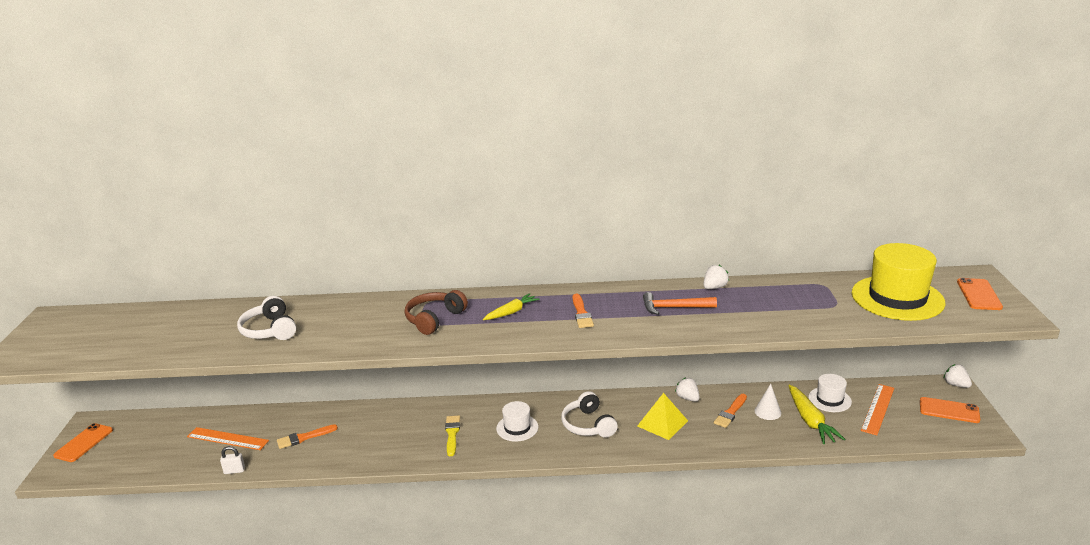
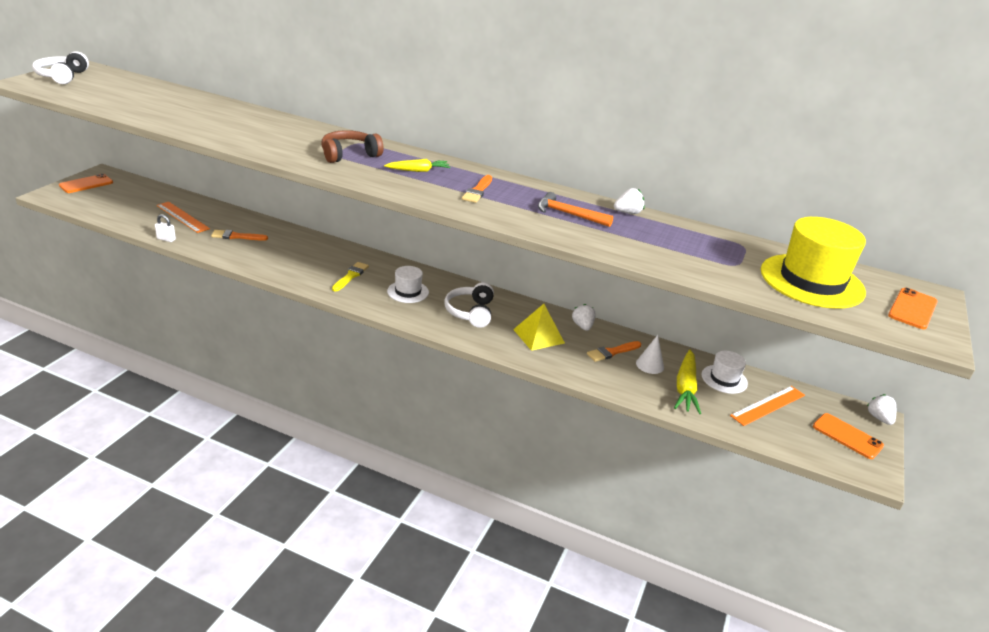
camera: 20 degrees right, 5 degrees up
(269, 330) = (216, 121): white headphones -> white headphones (62, 76)

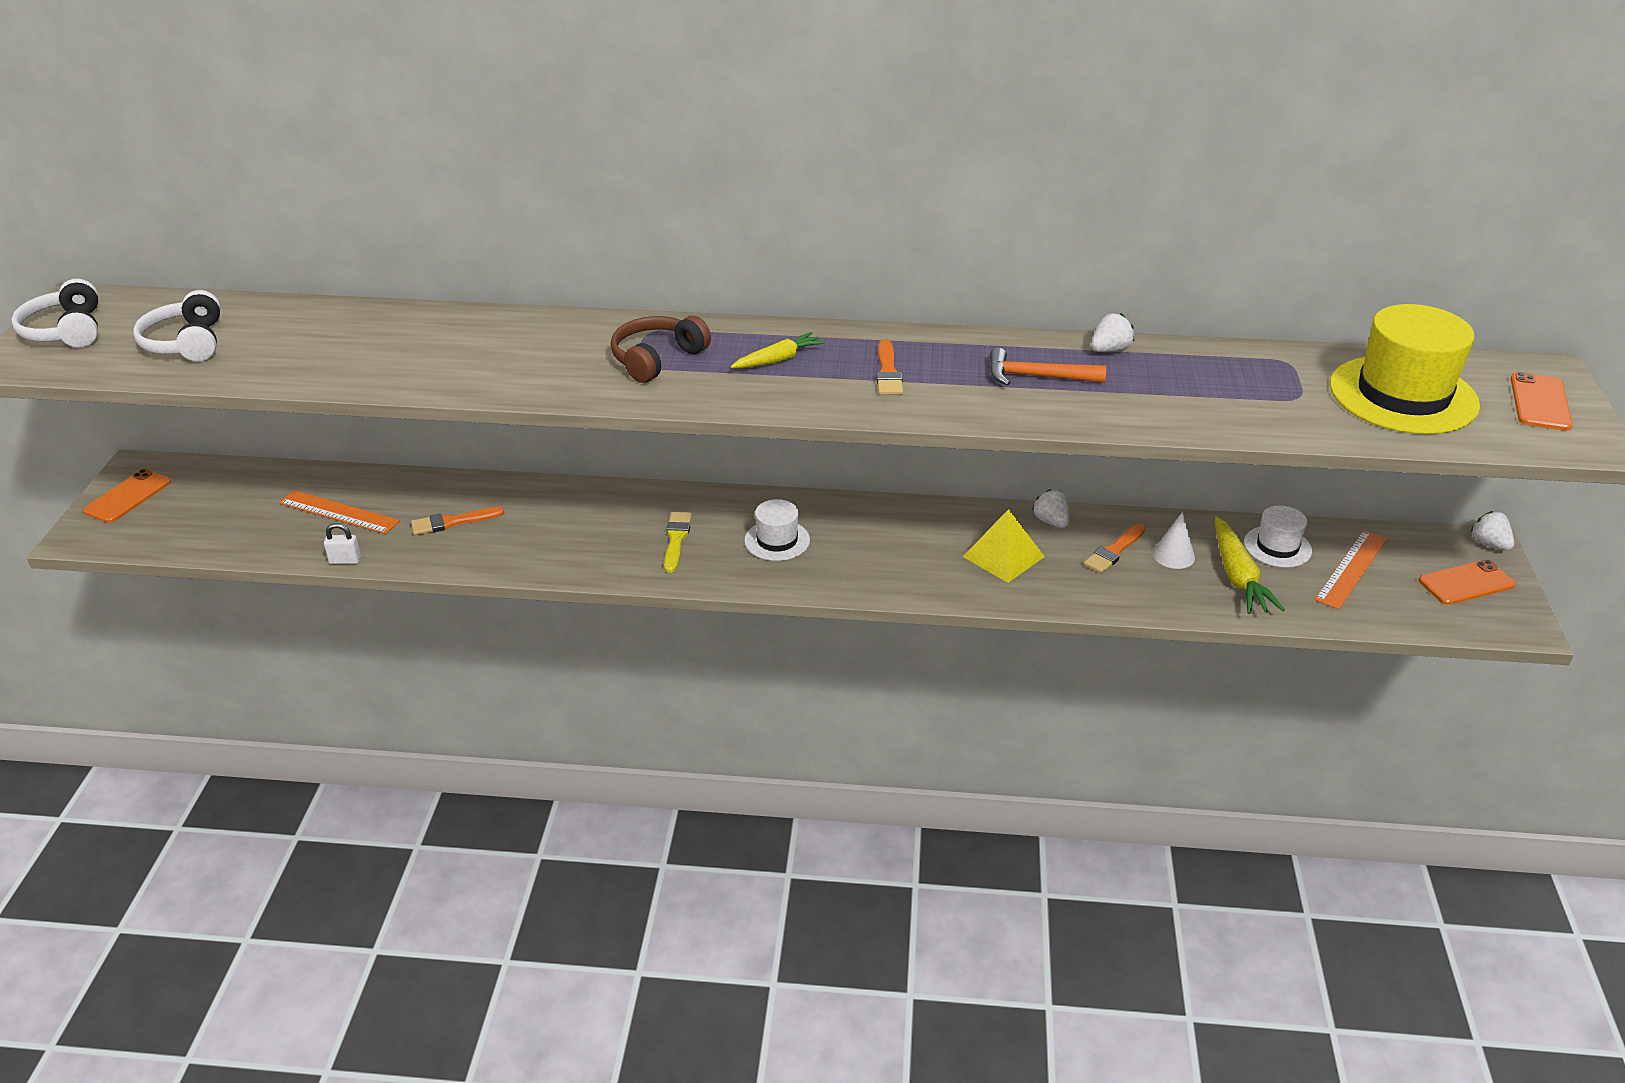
camera: 15 degrees left, 5 degrees up
(470, 312) = (887, 547): white headphones -> white headphones (186, 343)
(847, 436) = (1466, 583): orange phone -> orange phone turned 45 degrees counterclockwise

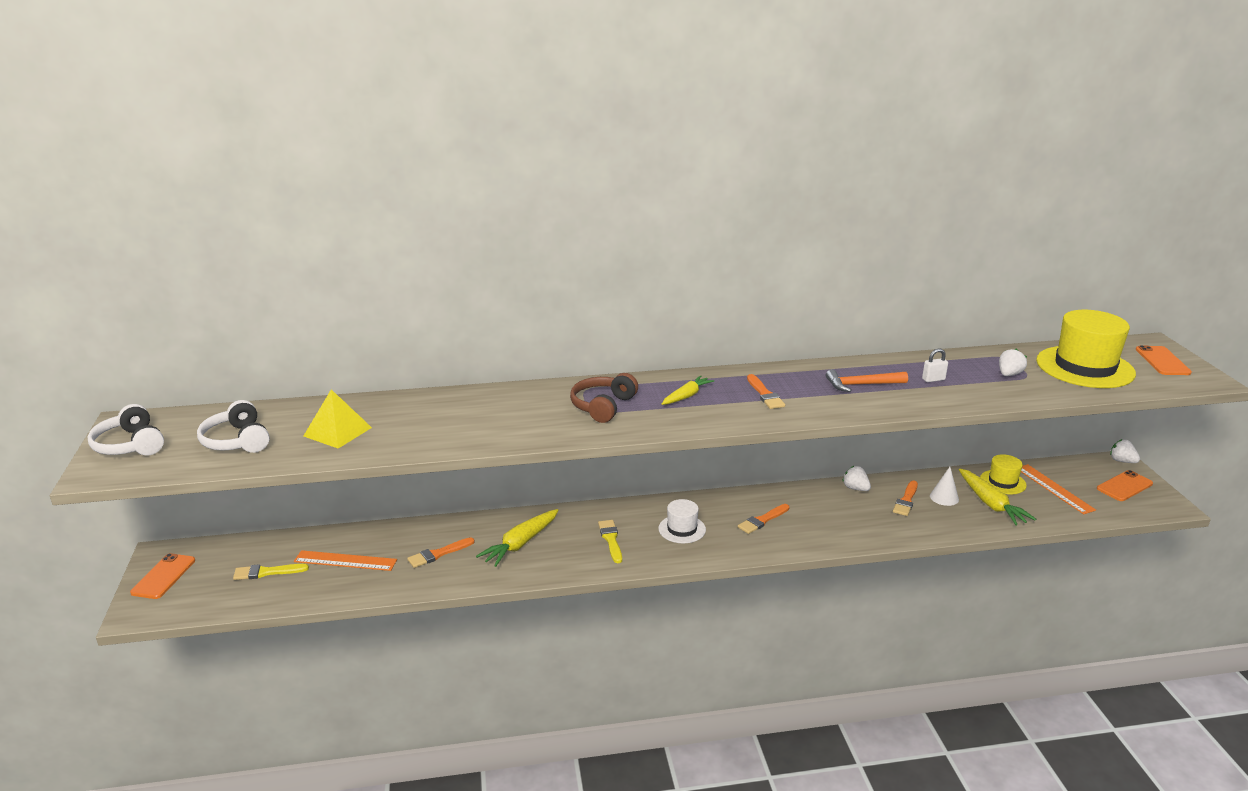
camera: 15 degrees left, 10 degrees down
(243, 511) = (267, 572): none -> yellow brush
(345, 560) = (368, 595): white padlock -> white padlock (933, 379)
(560, 525) = (521, 544): none -> yellow carrot
(892, 546) = (762, 520): none -> orange brush
(1003, 556) = (838, 515): yellow pyramid -> yellow pyramid (338, 431)
(1110, 350) = (894, 363): white strawberry -> white strawberry (1009, 374)
(1277, 547) = (1002, 482): white hat -> yellow hat
(1351, 569) = (1054, 488): orange ruler -> orange ruler turned 45 degrees counterclockwise

